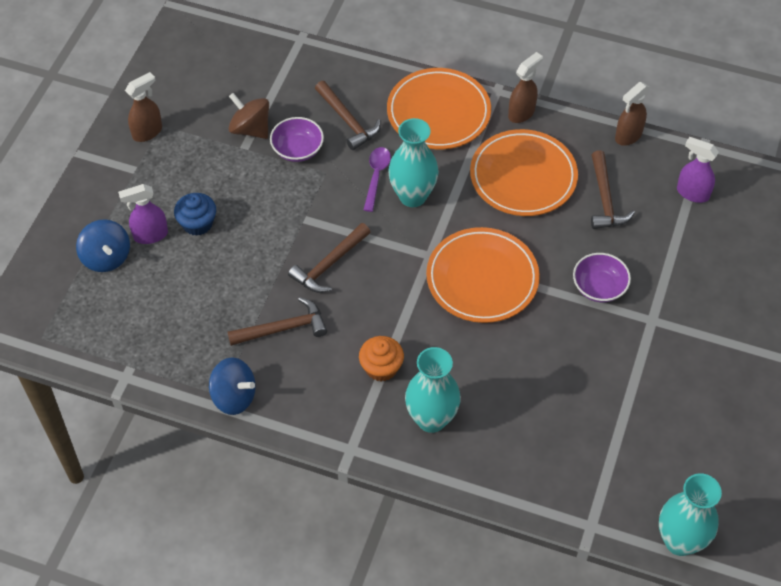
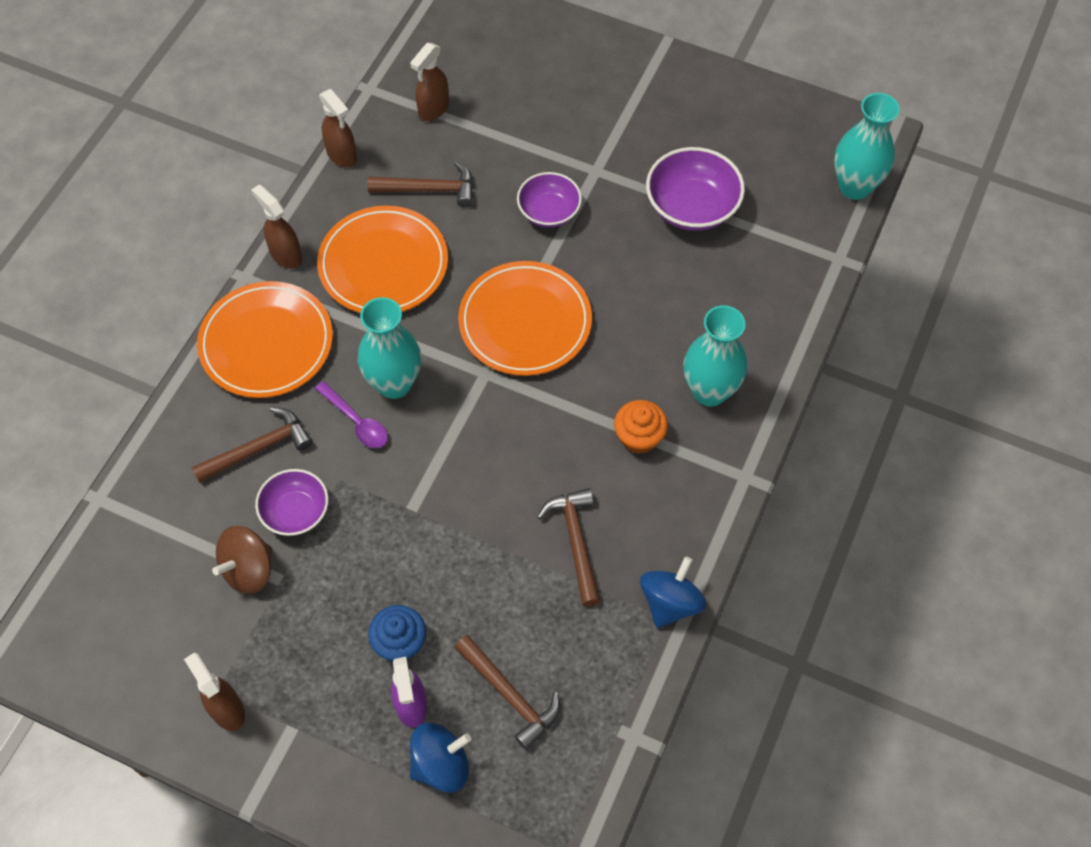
camera: 85 degrees left, 5 degrees up
(329, 264) = (486, 484): brown hammer -> brown hammer (510, 695)
(376, 176) = (356, 421): purple spoon -> purple spoon turned 150 degrees counterclockwise
(626, 398) = (692, 207): none -> purple bowl
(692, 193) = (433, 109): purple spray bottle -> brown spray bottle

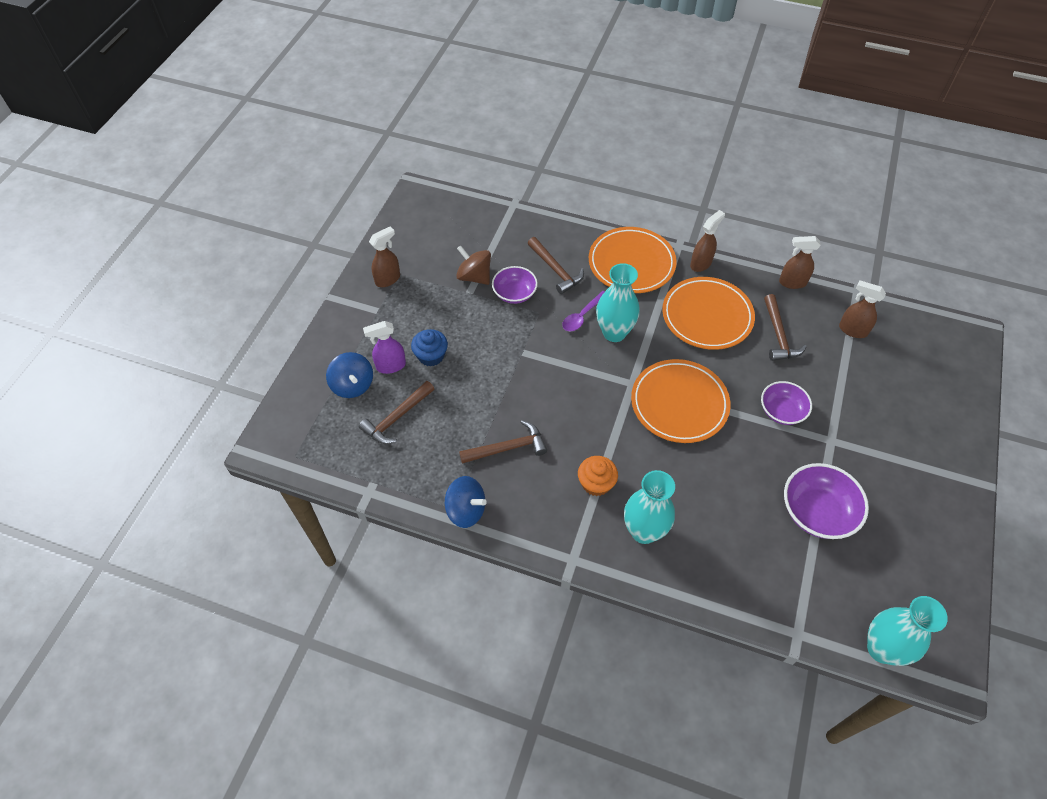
camera: 85 degrees right, 5 degrees down
(342, 155) = (792, 282): brown spray bottle -> brown spray bottle turned 45 degrees clockwise

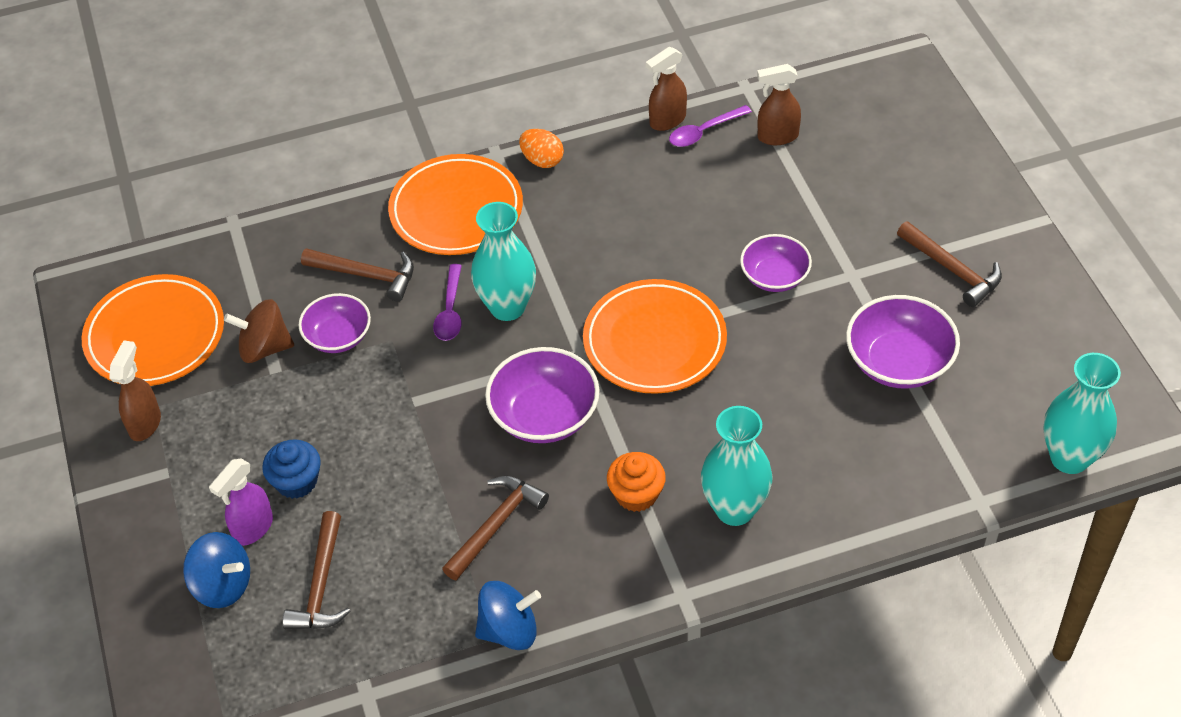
camera: 35 degrees left, 5 degrees down
(584, 405) = (544, 415): none -> purple bowl
(701, 263) = (542, 160): brown spray bottle -> orange egg
(707, 316) = (602, 219): orange plate -> orange plate (155, 335)
(778, 335) = (701, 191): brown hammer -> brown hammer (952, 269)
(809, 301) = (704, 132): none -> purple spoon

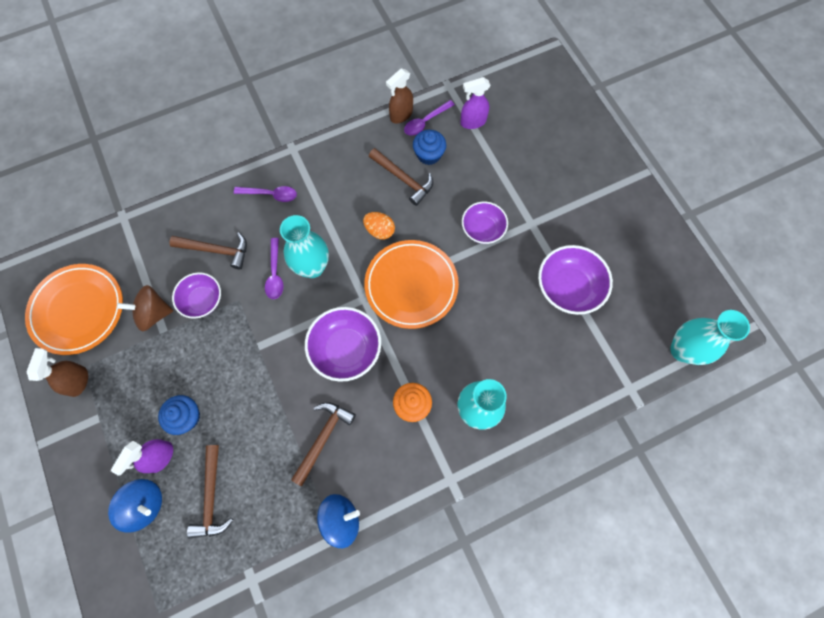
camera: 10 degrees left, 20 degrees up
(456, 210) = (270, 194): orange plate -> purple spoon
(542, 160) = (323, 151): orange egg -> orange egg (379, 230)
(703, 174) = (429, 155): none -> blue cupcake
(777, 136) = (472, 122): brown spray bottle -> purple spray bottle
(952, 269) = (593, 214): brown hammer -> brown hammer (403, 179)

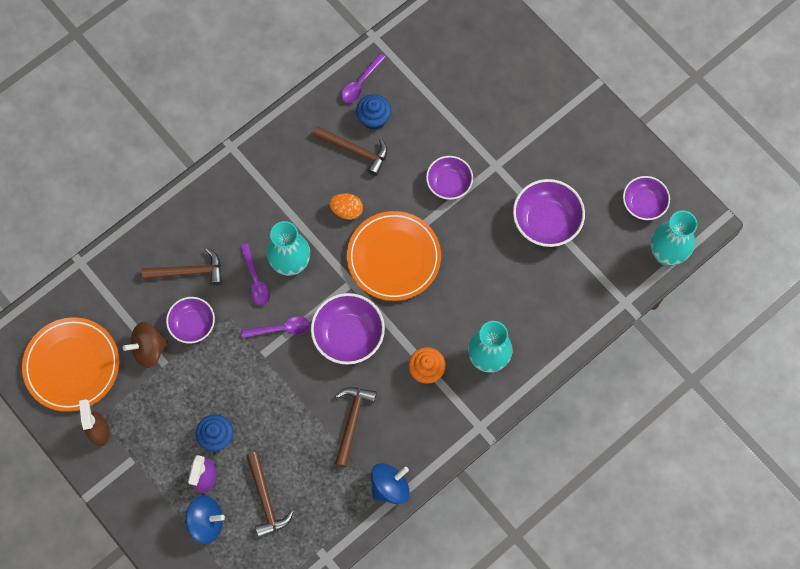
camera: 15 degrees left, 0 degrees up
(270, 194) = (224, 201): purple spoon -> purple spoon (281, 329)
(401, 115) = (332, 81): brown spray bottle -> none
(472, 122) = (409, 71): purple spray bottle -> none
(669, 294) = (643, 203): none -> purple bowl

